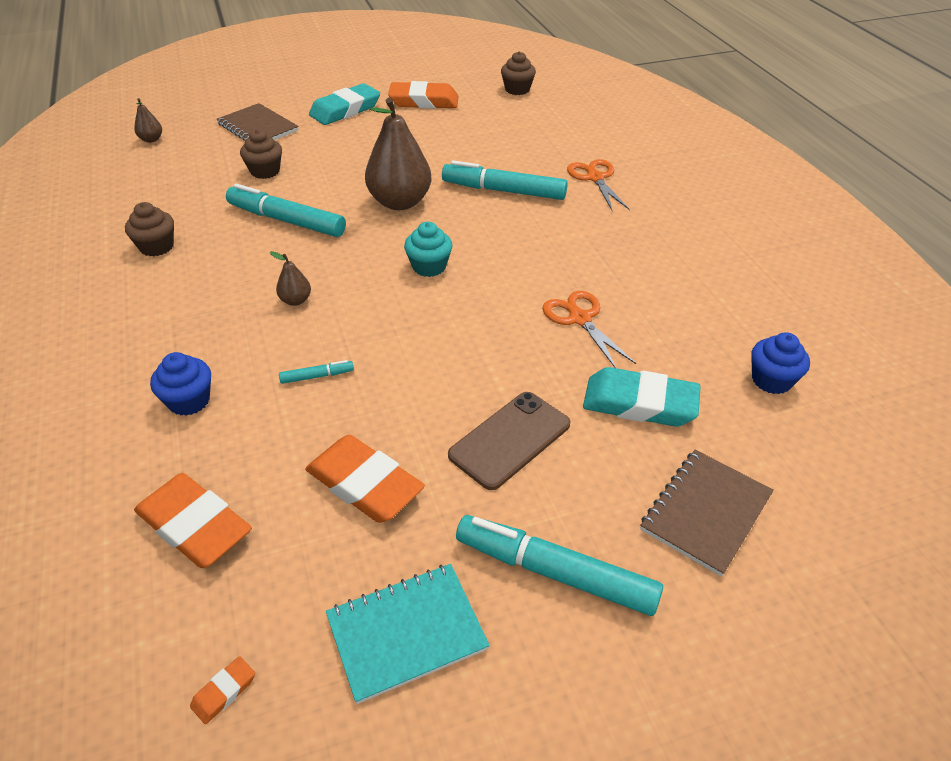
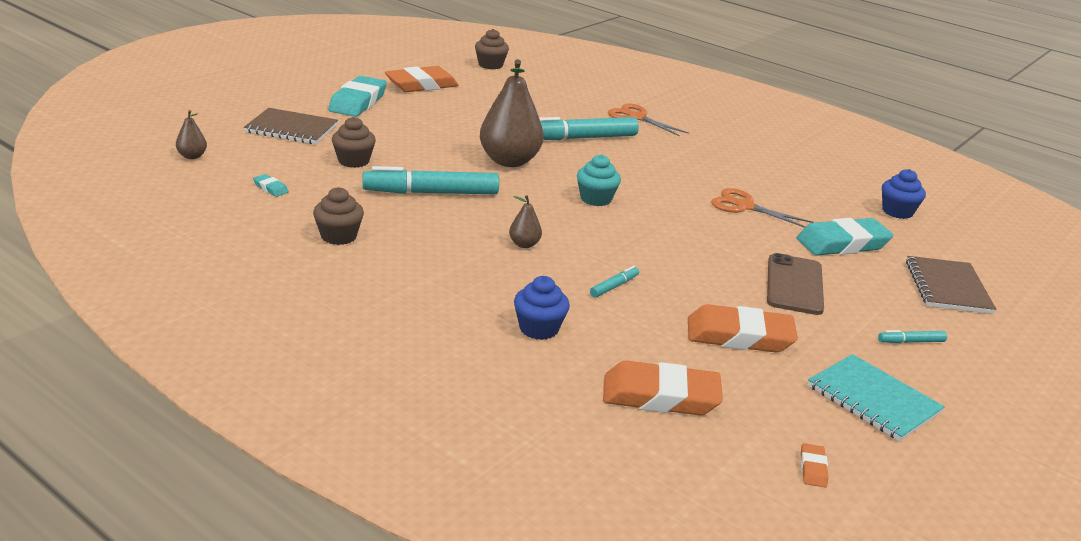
camera: 35 degrees left, 15 degrees down
(168, 184) = (270, 188): none -> turquoise eraser
(406, 633) = (873, 399): turquoise notebook -> turquoise notebook turned 75 degrees counterclockwise
(555, 572) = (911, 342): turquoise marker -> turquoise marker, size x0.44

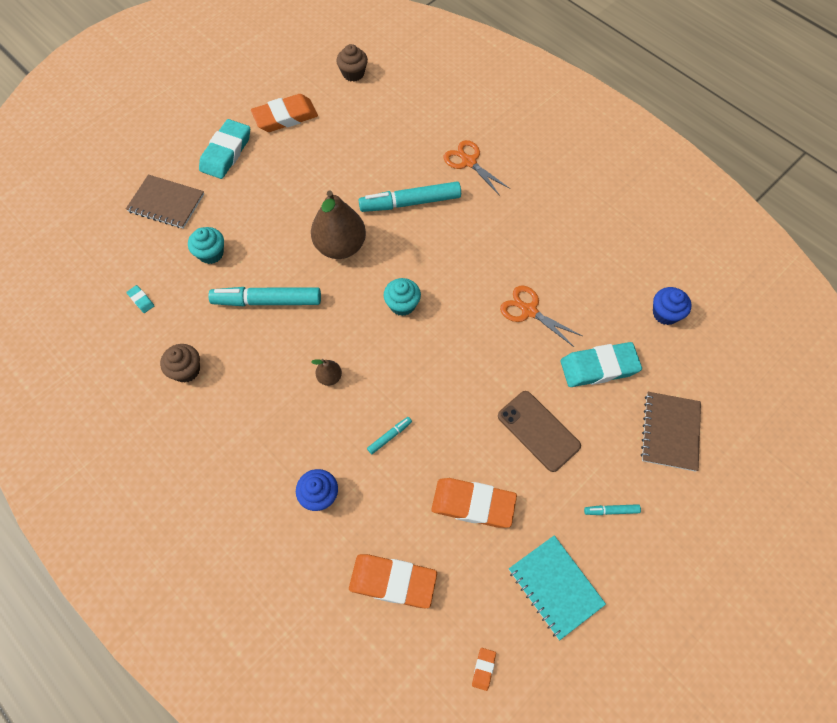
camera: 10 degrees right, 35 degrees up
(192, 156) = (84, 253): brown pear -> none
(353, 161) = (211, 253): brown cupcake -> turquoise cupcake
(794, 285) = (538, 431): brown phone -> brown phone turned 60 degrees counterclockwise

